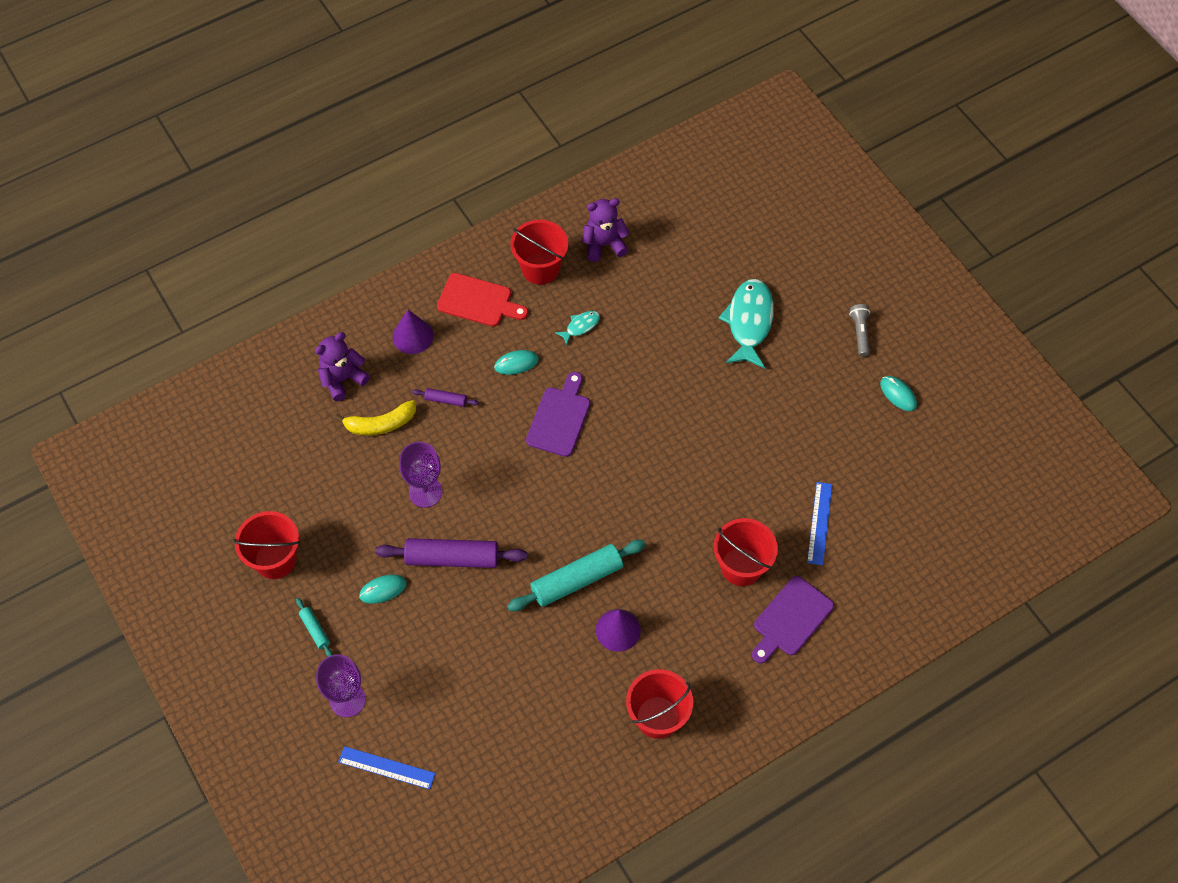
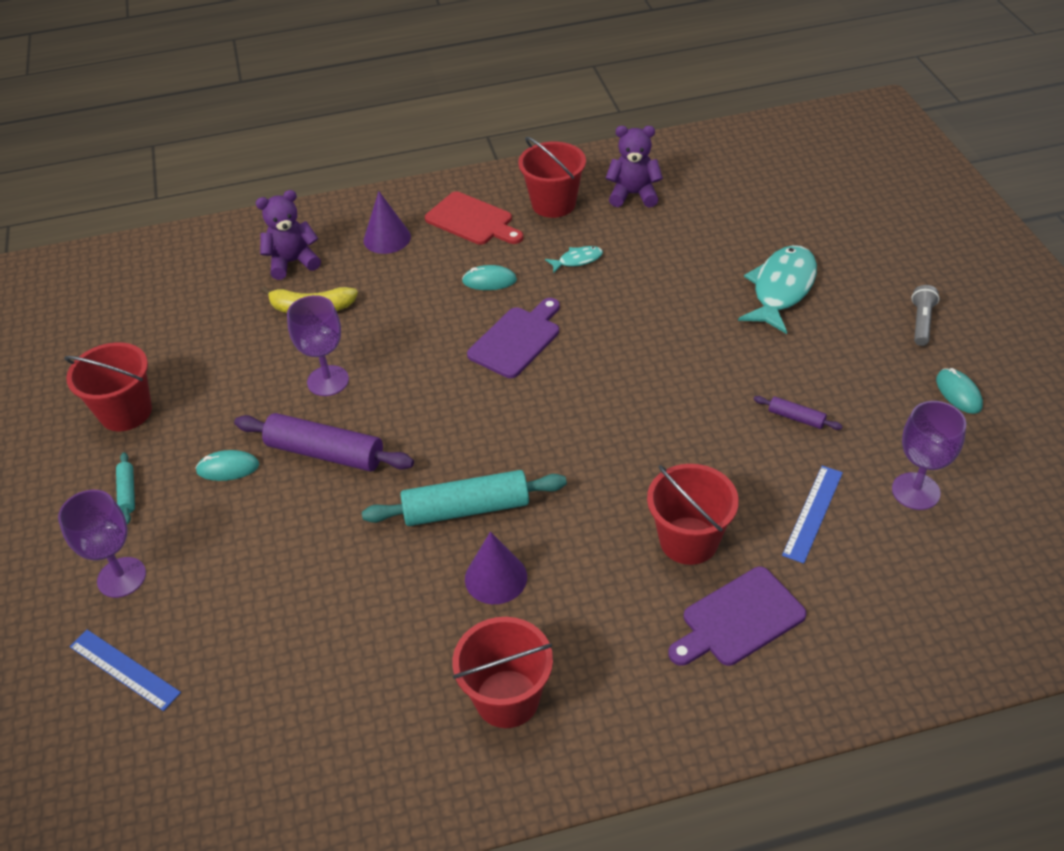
camera: 20 degrees right, 15 degrees down
(446, 400) = (394, 300): purple rolling pin -> purple rolling pin (796, 418)
(884, 487) = (915, 491): none -> purple goblet

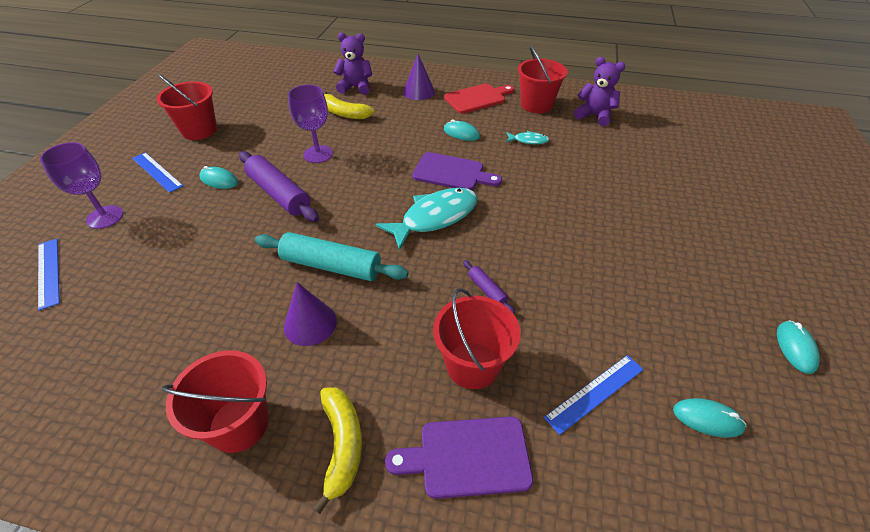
camera: 25 degrees right, 0 degrees up
(127, 492) = (157, 172): turquoise rolling pin -> blue ruler
(472, 220) = (477, 98): red cutting board -> red cutting board turned 90 degrees counterclockwise
(517, 340) = (452, 173): purple cutting board -> purple cutting board turned 45 degrees clockwise
(621, 666) = (342, 445): none -> yellow banana
(781, 289) = (670, 208): turquoise fish -> turquoise fish (435, 217)
(796, 418) = (627, 306): purple rolling pin -> purple rolling pin (487, 290)
(915, 491) = (707, 419): purple goblet -> turquoise mouse
(921, 322) = (785, 276): grey flashlight -> none

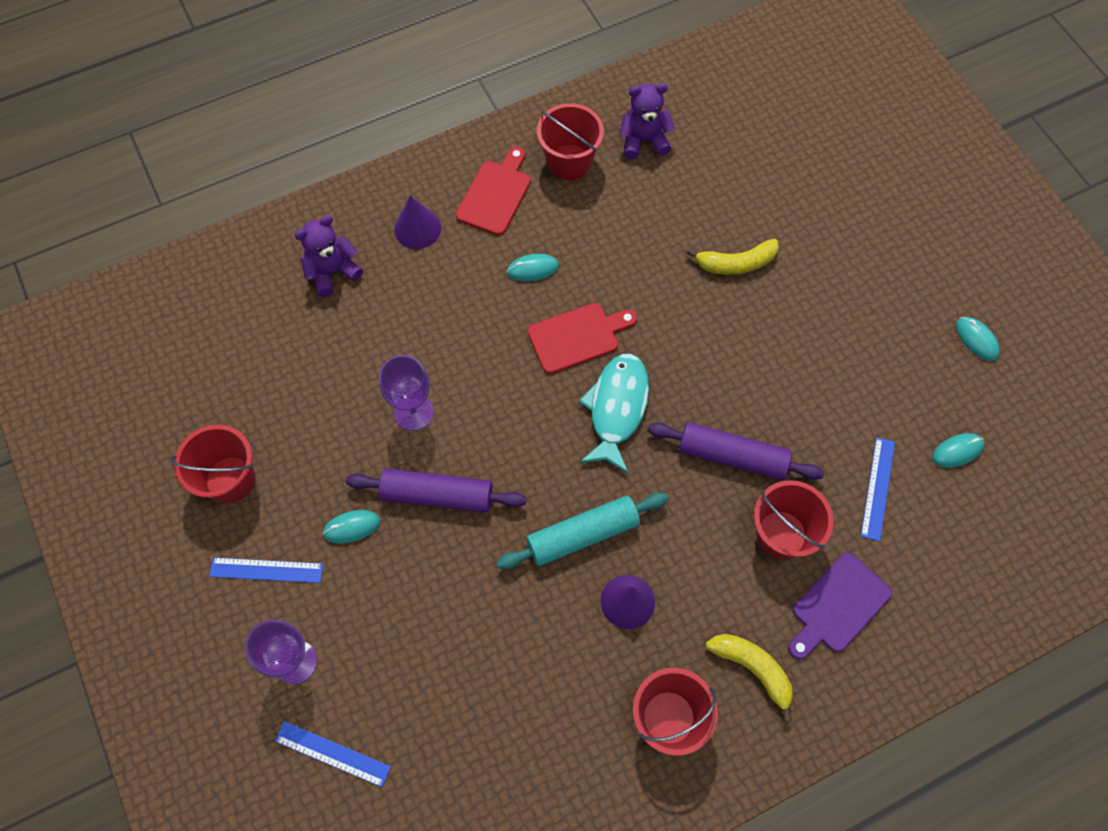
camera: 40 degrees left, 20 degrees up
(344, 113) = (370, 327): yellow banana -> yellow banana (736, 263)
(452, 173) = (577, 337): purple cutting board -> red cutting board
(487, 290) = (732, 456): purple rolling pin -> purple rolling pin, size x2.12
(528, 140) = (610, 231): turquoise fish -> none

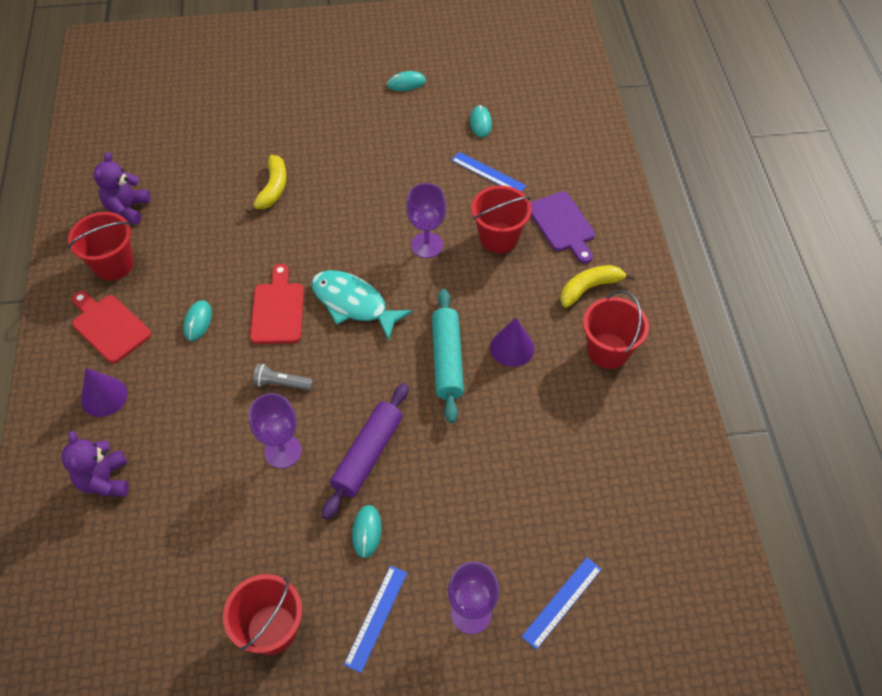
camera: 70 degrees left, 10 degrees down
(490, 378) = (282, 383): none -> grey flashlight
(732, 456) = (427, 245): purple rolling pin -> purple goblet

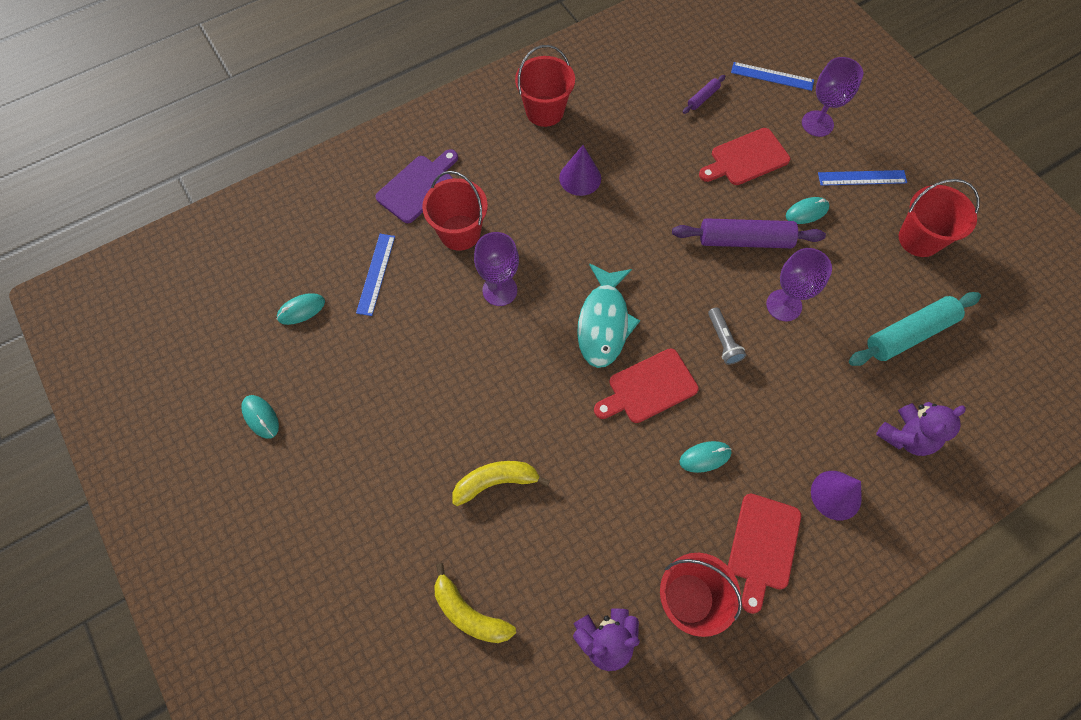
camera: 115 degrees left, 10 degrees up
(447, 360) = (620, 220): turquoise rolling pin -> turquoise rolling pin (909, 334)
(461, 509) = (746, 158): none -> red cutting board
(562, 507) = (703, 98): none -> purple rolling pin
(589, 288) = (484, 143): yellow banana -> yellow banana (469, 613)

